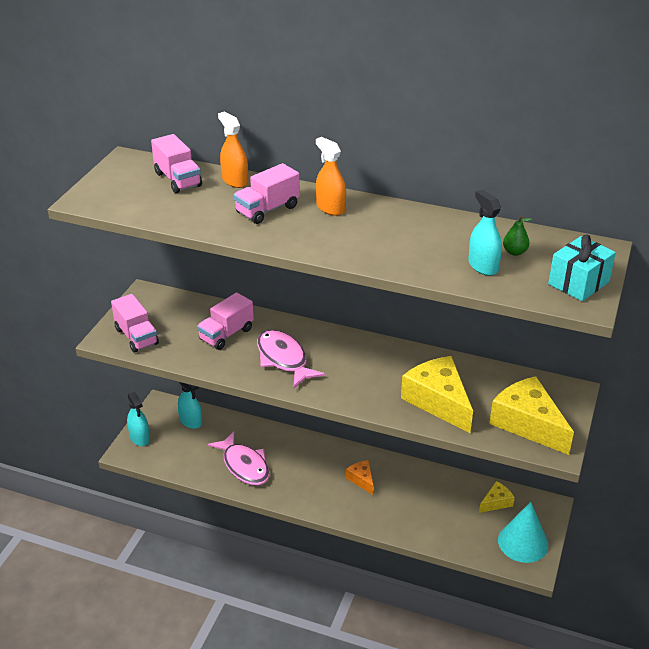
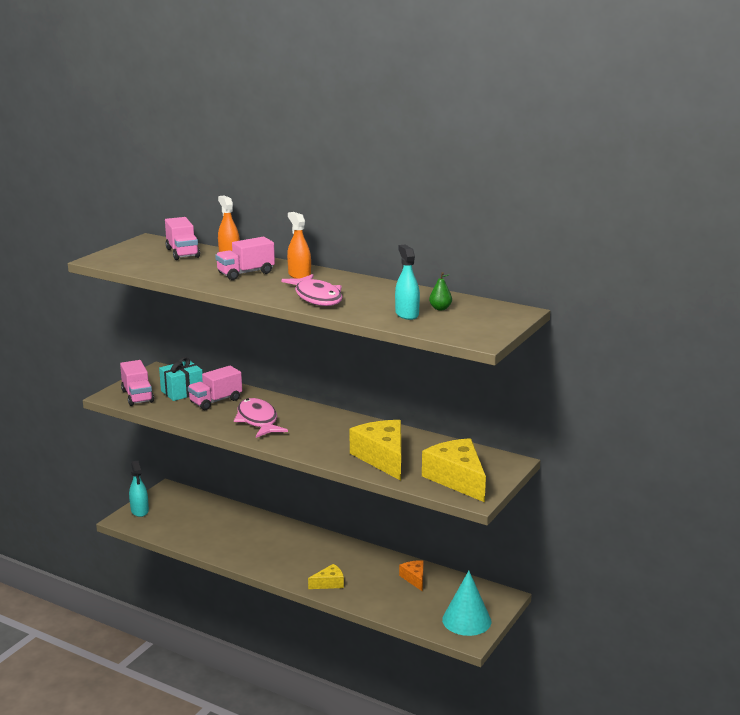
camera: 10 degrees right, 15 degrees down
(190, 421) = (190, 503): turquoise spray bottle -> none
(244, 465) = (226, 539): pink fish -> pink fish (317, 297)
(361, 480) = (331, 560): orange cheese -> orange cheese (414, 578)
(496, 502) = (453, 589): yellow cheese -> yellow cheese (329, 583)
(578, 283) = (483, 328): turquoise gift -> turquoise gift (182, 392)

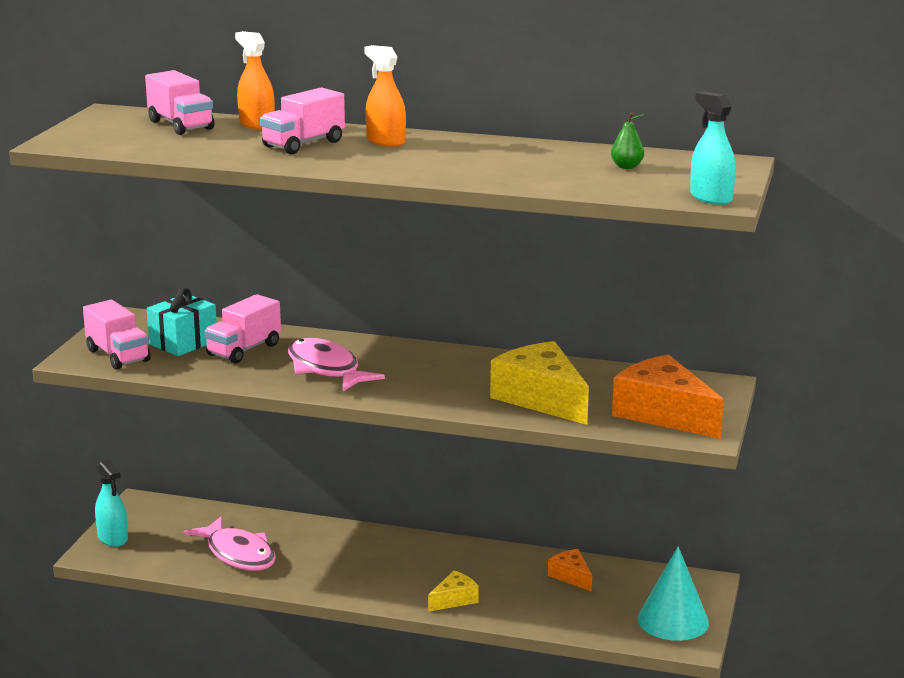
camera: 15 degrees left, 0 degrees up
(317, 297) = (439, 167): pink fish -> pink fish (238, 554)
(407, 314) = (587, 177): turquoise spray bottle -> turquoise spray bottle (711, 198)
(457, 479) = (663, 414): yellow cheese -> orange cheese

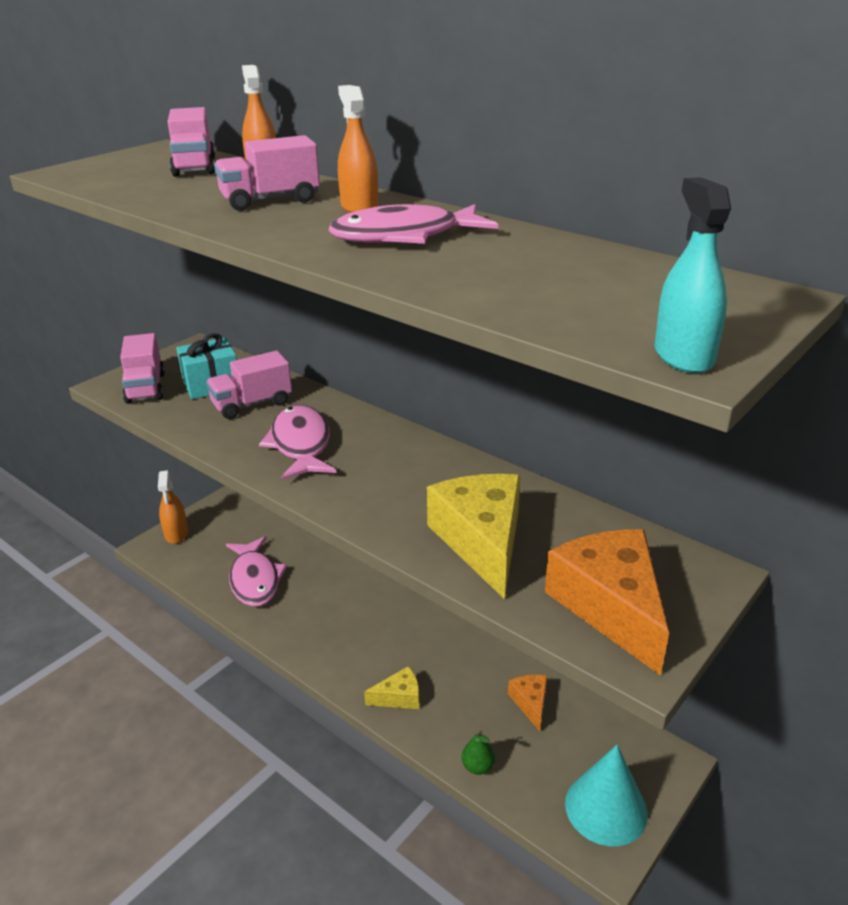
camera: 25 degrees right, 10 degrees up
(113, 538) = (176, 533): turquoise spray bottle -> orange spray bottle
(453, 157) = (404, 237): none -> pink fish
(626, 167) = (606, 281): green pear -> green pear (478, 766)

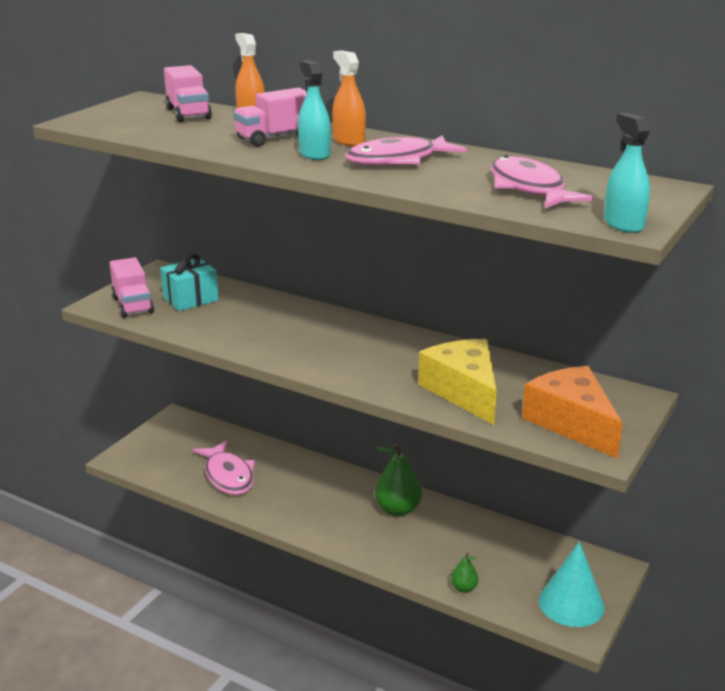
camera: 10 degrees left, 5 degrees down
(176, 533) = (140, 446): orange spray bottle -> none
(252, 404) = (234, 311): pink truck -> none
(300, 445) = (291, 338): pink fish -> pink fish (529, 188)
(303, 223) = (314, 154): none -> turquoise spray bottle
(399, 697) = (385, 548): yellow cheese -> none
(428, 645) = (398, 509): none -> green pear
(530, 703) = (494, 541): orange cheese -> none

